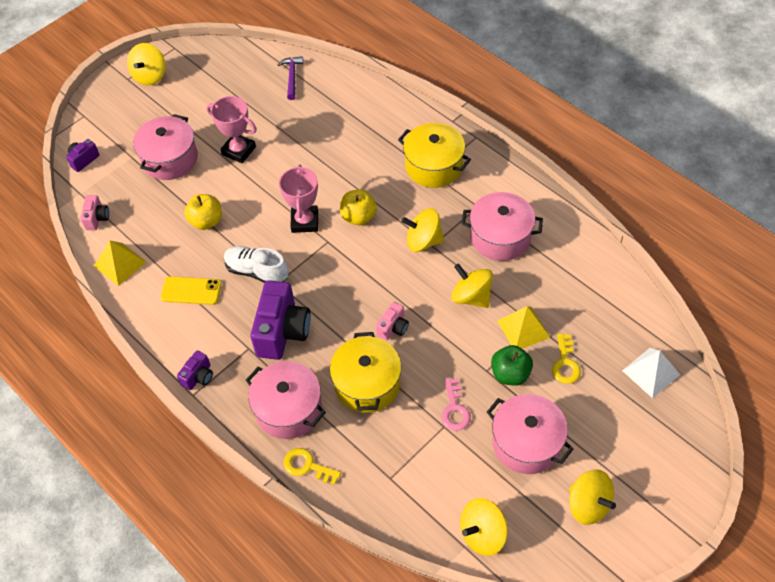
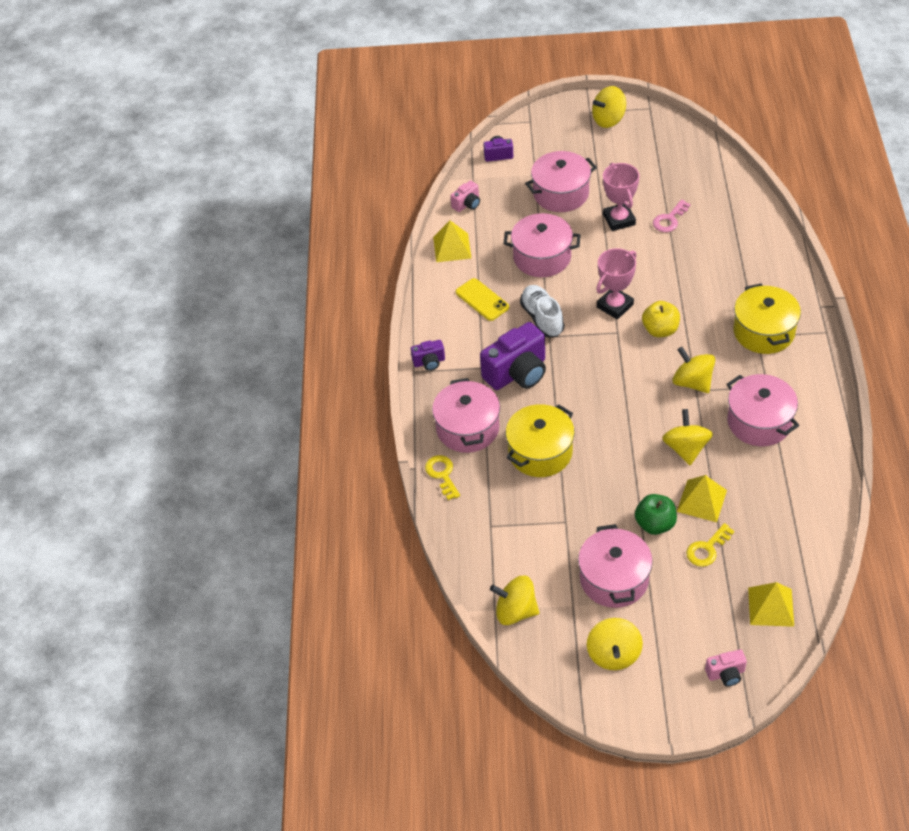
camera: 45 degrees right, 5 degrees down
(206, 221) = (542, 257): yellow apple -> pink pot
(292, 77) = (721, 188): purple hammer -> none
(393, 328) = (601, 428): pink camera -> pink camera (726, 674)
(454, 409) = (585, 516): pink key -> pink key (669, 219)
(651, 372) = (770, 606): white pyramid -> yellow pyramid

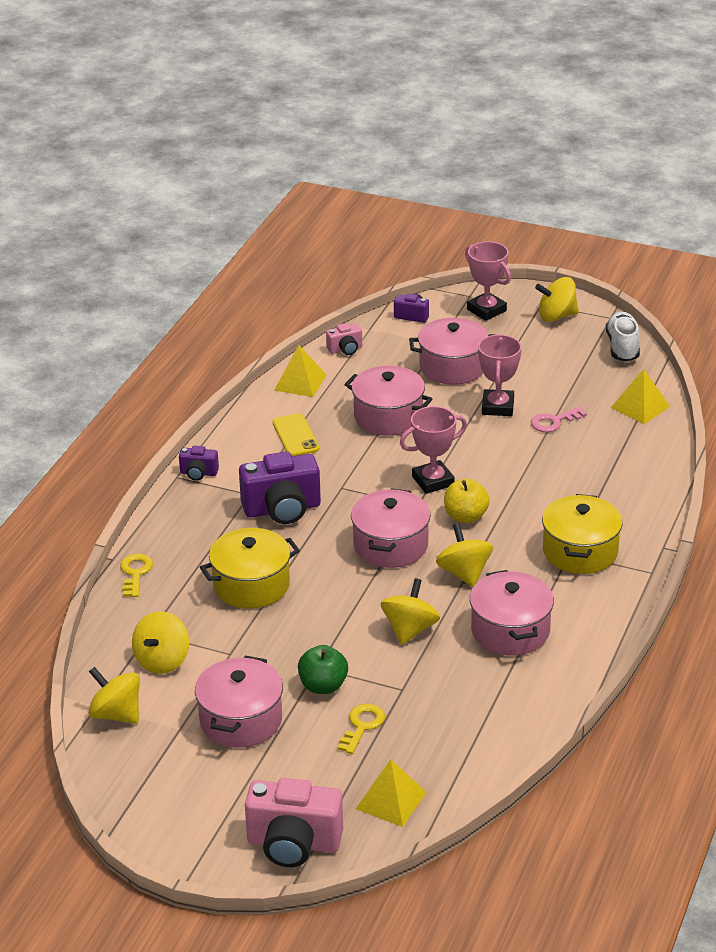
camera: 20 degrees right, 15 degrees down
(467, 428) = (192, 541): pink pot -> pink pot (390, 545)
(542, 318) = (346, 469): white shoe -> white shoe (622, 347)
(552, 131) = (486, 310): none -> pink trophy
(613, 654) = (188, 785): yellow spinning top -> yellow spinning top (162, 661)
(702, 501) = (390, 681): yellow pyramid -> yellow pyramid (640, 407)
(707, 549) = (362, 726): yellow key -> yellow key turned 135 degrees clockwise
(726, 674) = (293, 844): pink camera -> pink camera, size x2.01

